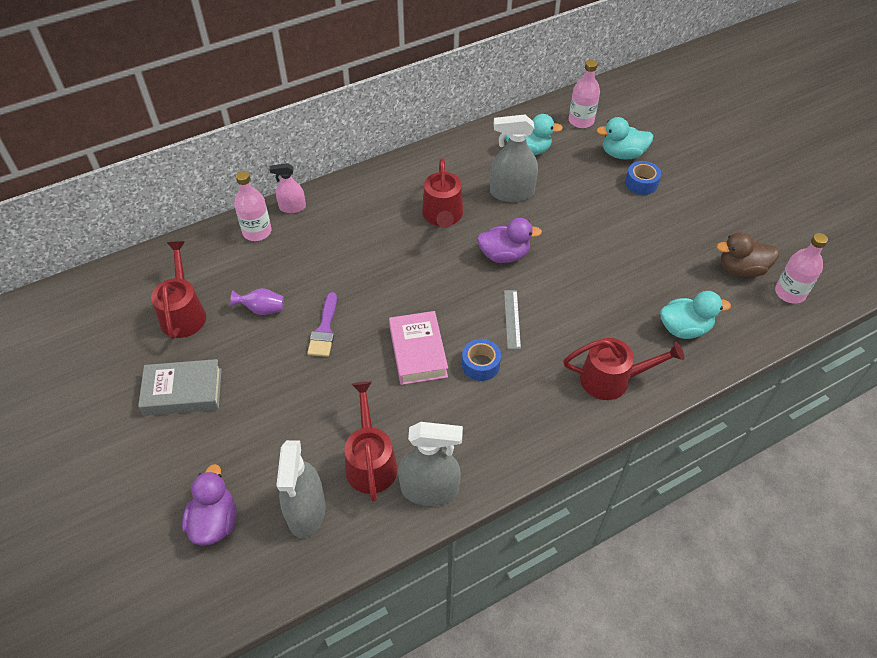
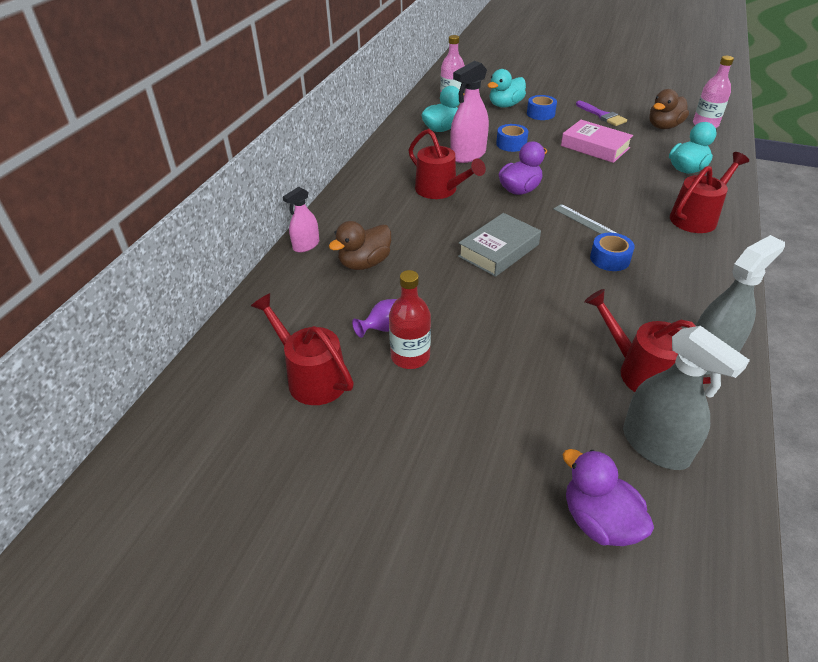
camera: 40 degrees left, 10 degrees down
(183, 391) = (405, 438): grey book -> grey book (498, 250)
(250, 340) = (410, 356): none -> red bottle
(257, 232) = (297, 278): pink bottle -> none
(310, 248) = (364, 263): none -> brown duck
(324, 329) = (462, 309): purple brush -> purple brush (602, 115)
(418, 352) = (556, 278): pink book -> pink book (595, 147)
(511, 193) = (468, 155): grey spray bottle -> pink spray bottle
(564, 203) = (511, 144): none -> blue tape

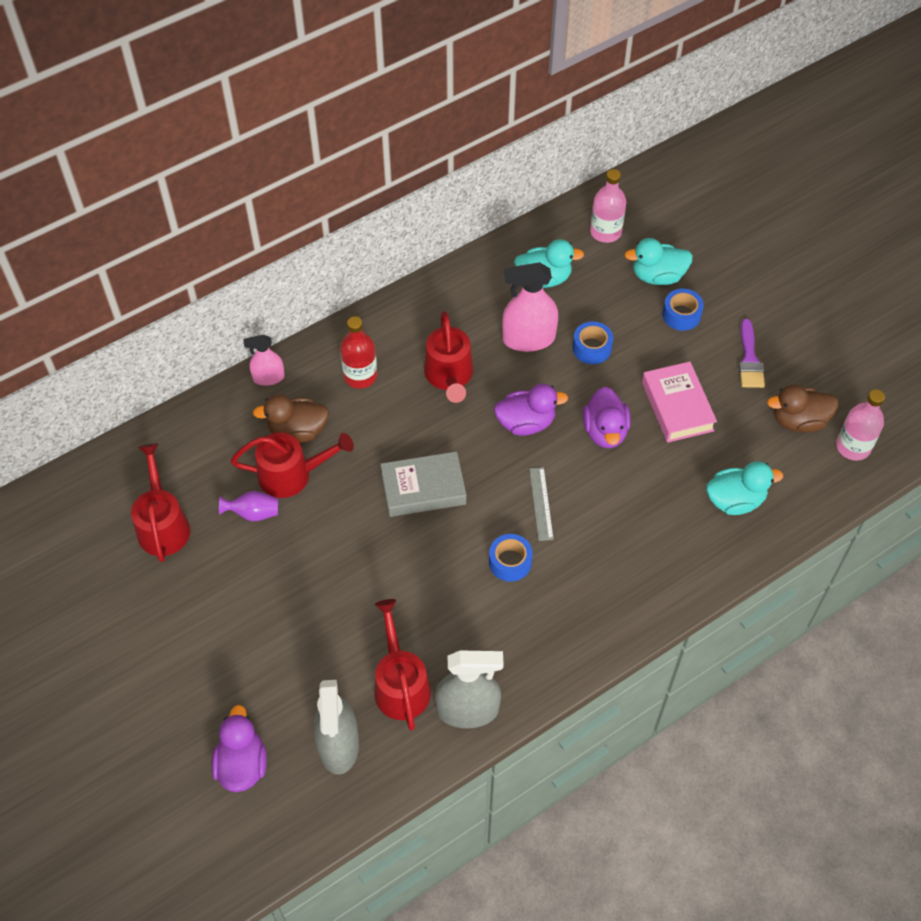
camera: 35 degrees right, 15 degrees up
(410, 356) = (246, 553): red bottle -> red bottle (360, 376)
(572, 173) = (605, 431): none -> purple duck
(697, 217) = (657, 568): red watering can -> red watering can (292, 475)

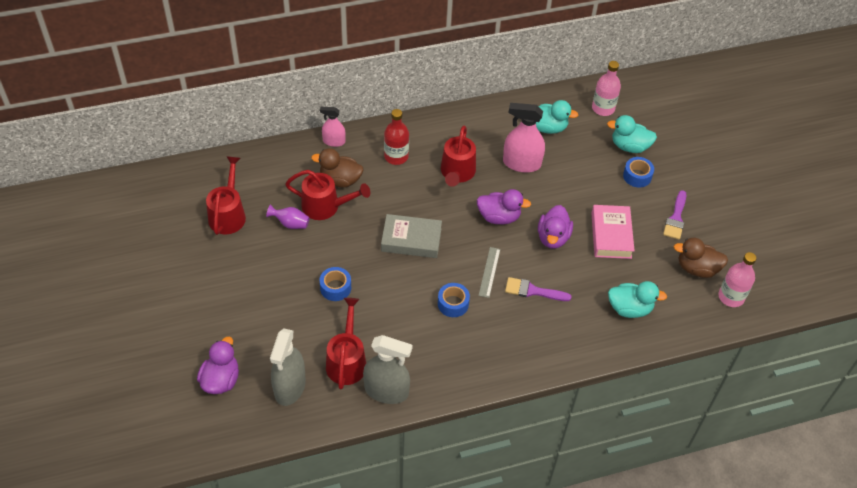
camera: 15 degrees right, 5 degrees down
(592, 348) = (564, 181): blue tape -> blue tape (335, 288)
(605, 513) = (533, 291): none -> purple brush

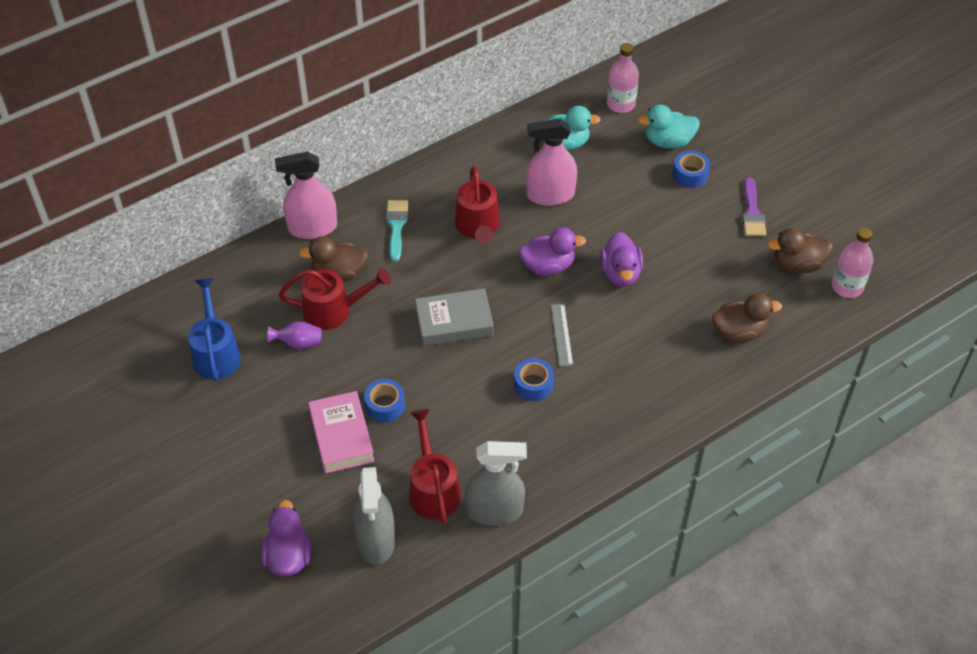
camera: 15 degrees left, 0 degrees up
(228, 214) = (215, 352): red watering can -> blue watering can
(334, 141) = (312, 228): pink spray bottle -> pink spray bottle, size x1.69
(396, 156) = (396, 226): red bottle -> turquoise brush
(533, 291) = (621, 343): purple brush -> none
(611, 235) = (686, 252): pink book -> pink book (342, 436)
(629, 308) = (739, 332): turquoise duck -> brown duck

